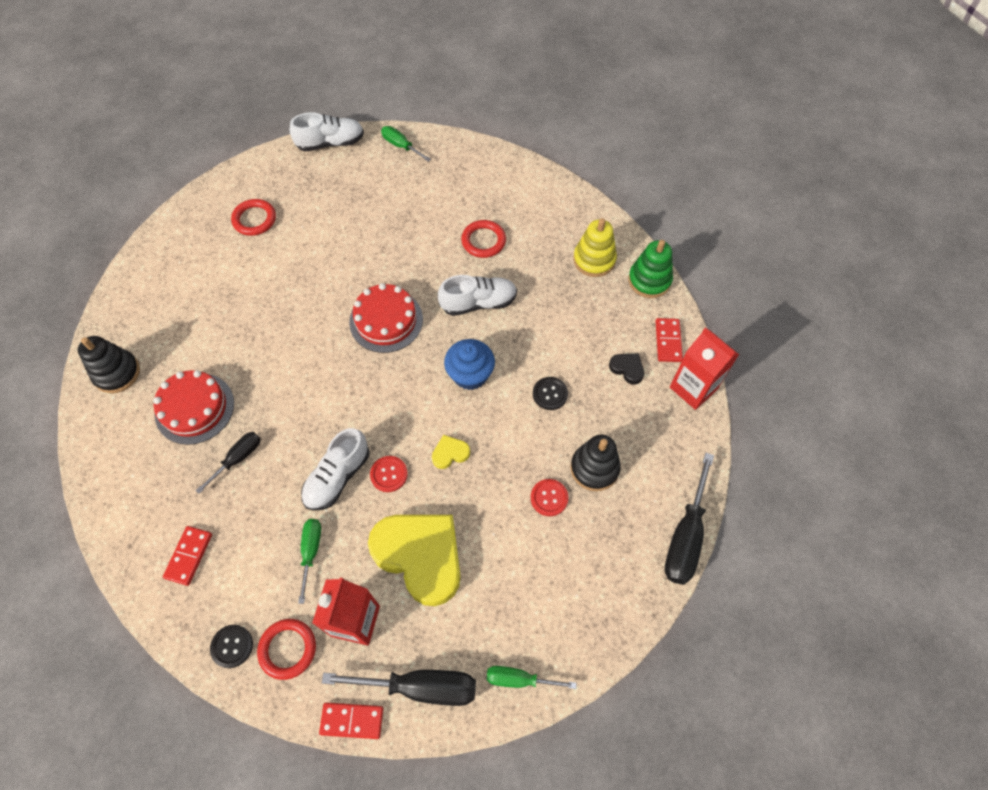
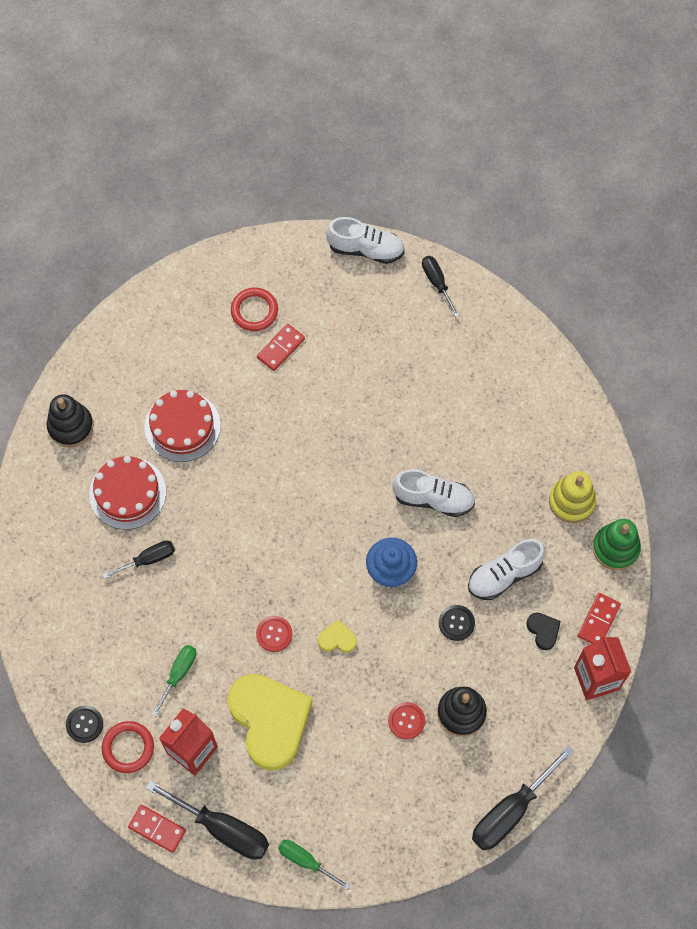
camera: 25 degrees right, 5 degrees up
(189, 556) = (76, 630): red domino -> red domino (280, 348)
(337, 477) = (228, 616): white shoe -> white shoe (504, 575)
(386, 320) = (336, 479): red cake -> red cake (182, 426)
(401, 146) = (437, 282): green screwdriver -> black screwdriver
(483, 241) = (470, 432): red ring -> none

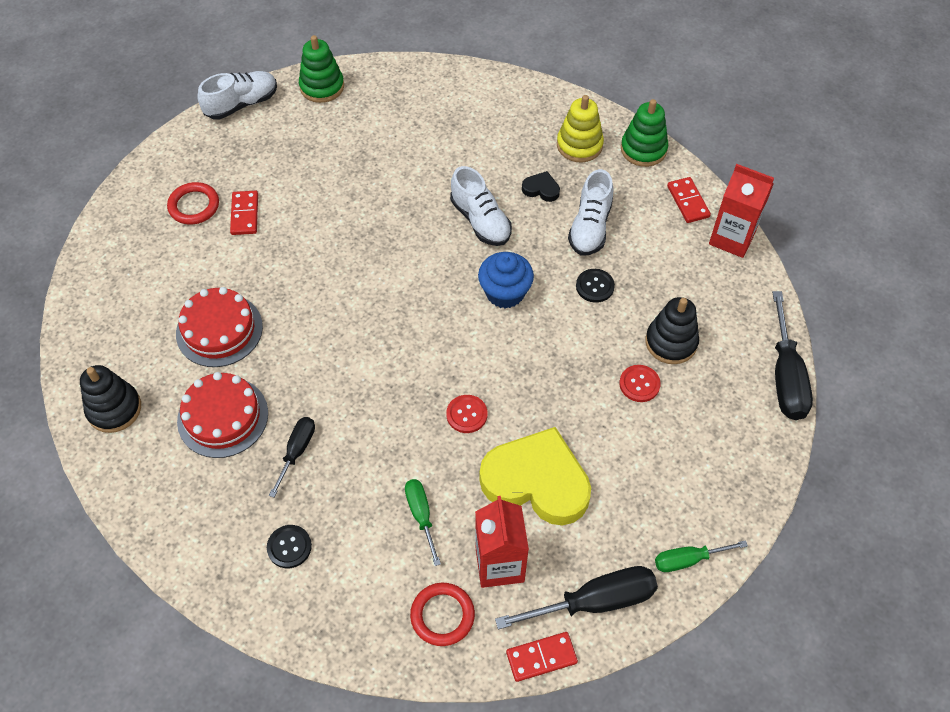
camera: 45 degrees left, 10 degrees down
(84, 724) = (382, 634): black button -> black button (289, 547)
(337, 639) = (520, 374): yellow heart -> none
(433, 499) = (480, 220): white shoe -> white shoe turned 90 degrees clockwise
(437, 282) = (322, 86): black screwdriver -> green stacking toy
(543, 631) = (660, 239): black heart -> black heart (541, 189)

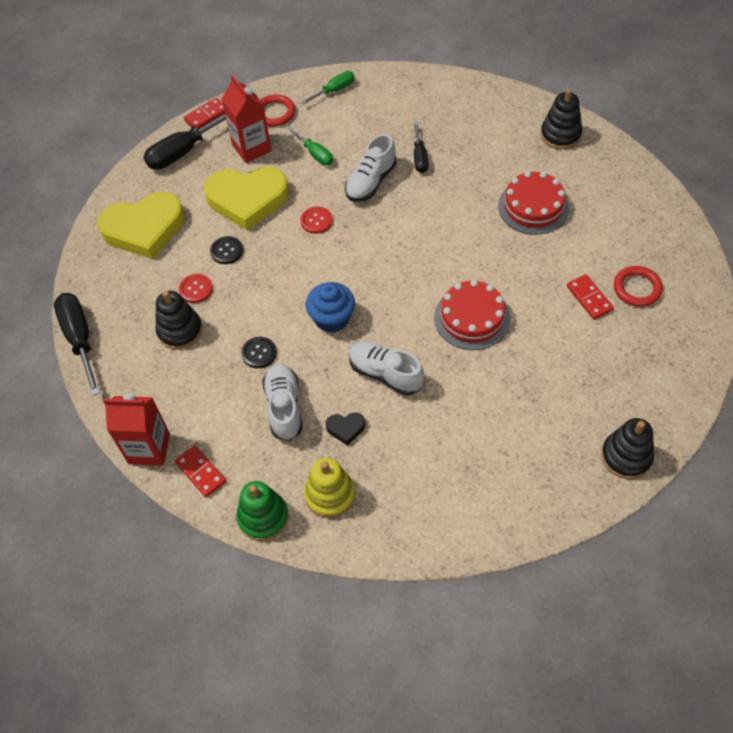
camera: 160 degrees right, 0 degrees up
(223, 417) = (484, 157): red cake -> red cake (472, 318)
(241, 104) = (685, 403): white shoe -> white shoe (371, 181)
(289, 547) = (388, 110): black button -> black button (227, 251)
(322, 86) = (626, 456): green stacking toy -> black stacking toy
(680, 493) = (144, 229): none -> yellow heart
(688, 560) = (129, 193): green screwdriver -> green screwdriver (334, 90)

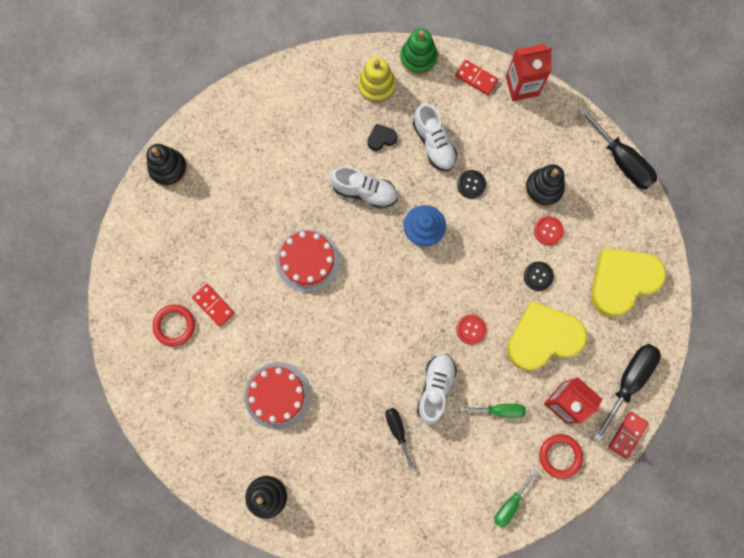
camera: 160 degrees right, 20 degrees up
(315, 154) = (500, 410): green screwdriver -> green screwdriver turned 150 degrees clockwise

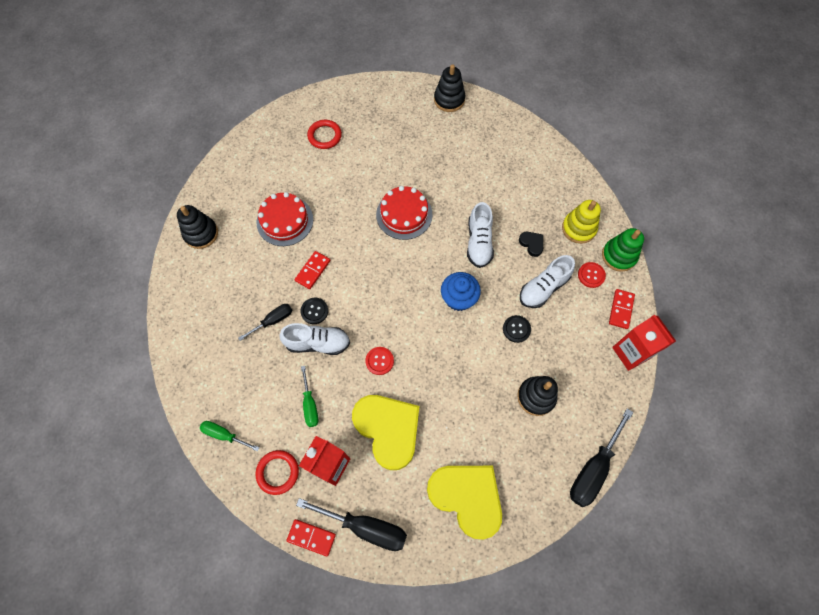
camera: 75 degrees right, 10 degrees down
(213, 305) = (348, 157): red domino -> red domino (313, 270)
(538, 276) = (447, 411): black button -> black button (314, 311)
(548, 231) = (495, 411): red button -> red button (591, 275)

